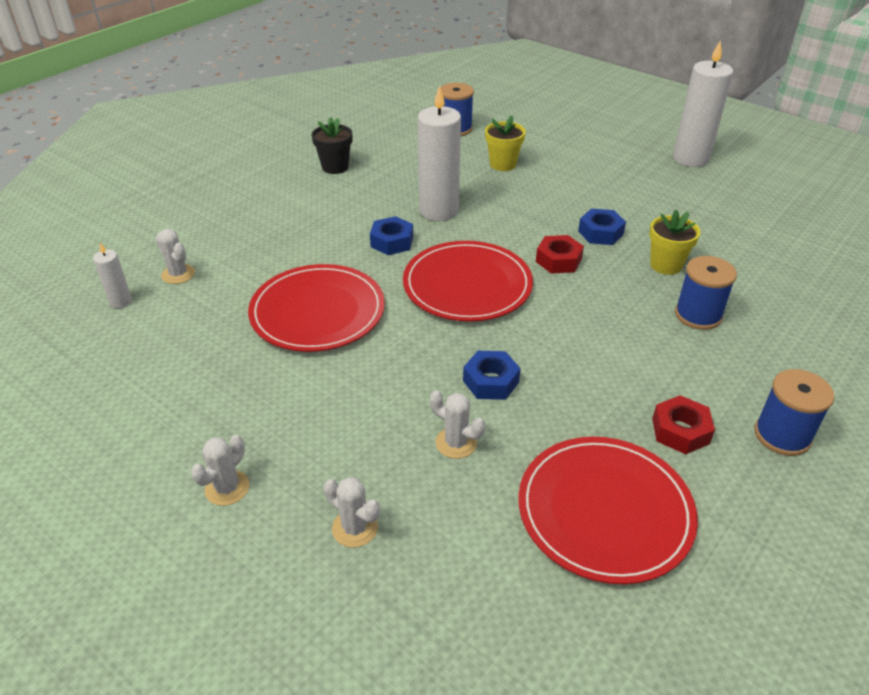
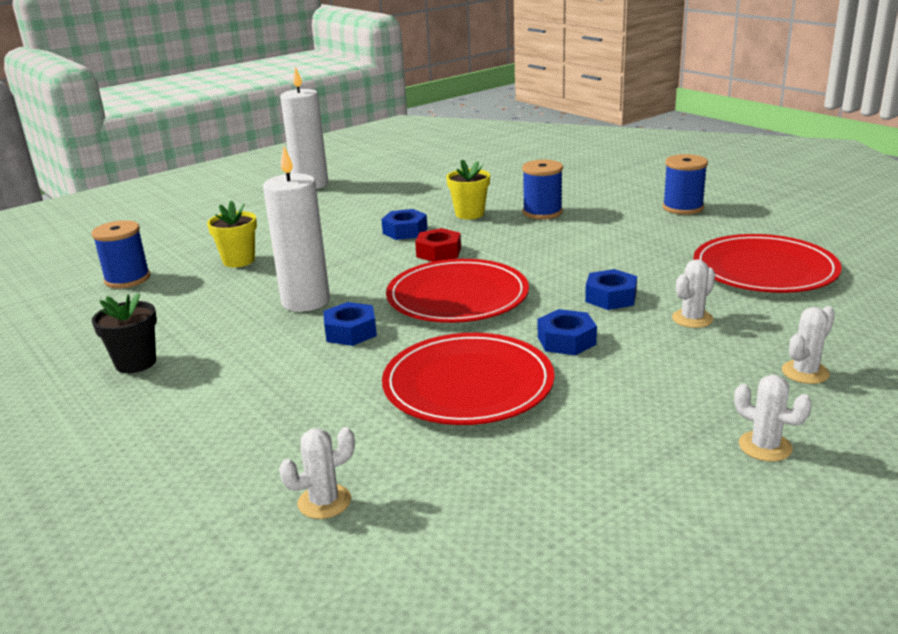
camera: 75 degrees left, 15 degrees down
(121, 302) = (369, 561): white candle -> none
(396, 358) = (566, 340): none -> blue nut
(680, 431) = (678, 235): red nut -> none

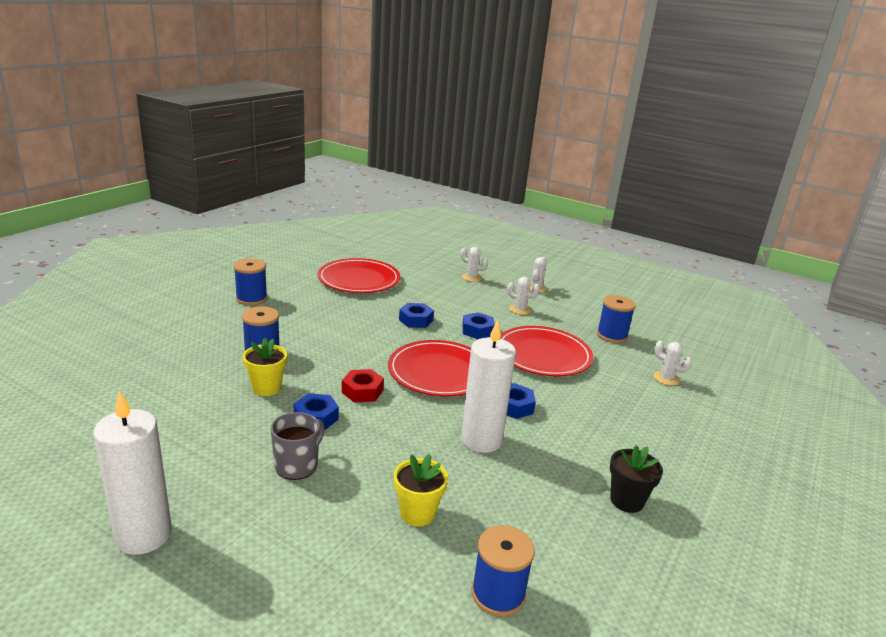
camera: 115 degrees left, 0 degrees up
(341, 223) = (297, 465): none -> grey mug
(511, 489) = (612, 335): none -> blue spool
(692, 319) = (432, 299): white cactus -> white cactus (520, 309)

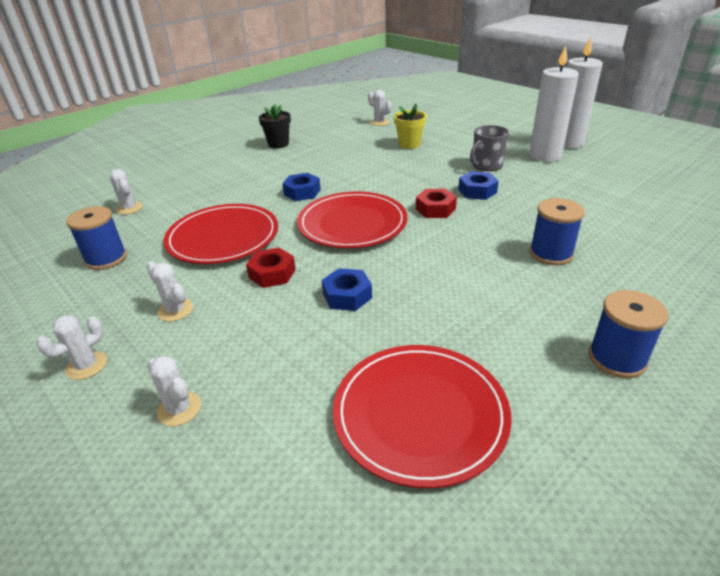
camera: 160 degrees left, 10 degrees up
(266, 388) = (529, 215): yellow flower pot -> none
(477, 331) = (272, 273): blue nut -> red nut
(481, 440) = (347, 173): white candle -> white candle (545, 156)
(498, 594) = (379, 122): blue spool -> white cactus

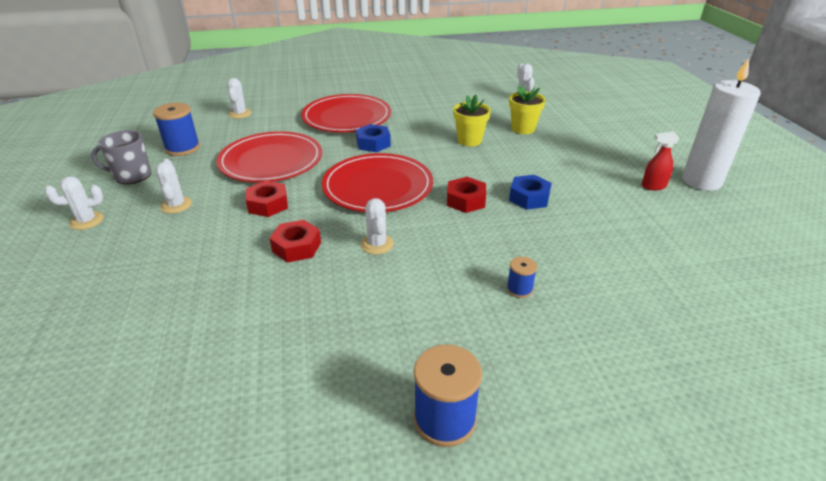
camera: 30 degrees right, 0 degrees up
(179, 409) = (96, 278): white cactus -> white cactus (377, 244)
(278, 144) = (407, 93): black flower pot -> none
(347, 296) = (296, 247): blue nut -> red nut
(380, 165) = (469, 140): none -> yellow flower pot
(420, 414) = (226, 369): red plate -> red plate (347, 117)
(486, 165) = (573, 175): grey mug -> grey mug (132, 176)
(545, 156) = (653, 186): white candle -> red spray bottle
(551, 254) = (519, 289): blue spool -> blue spool, size x0.54

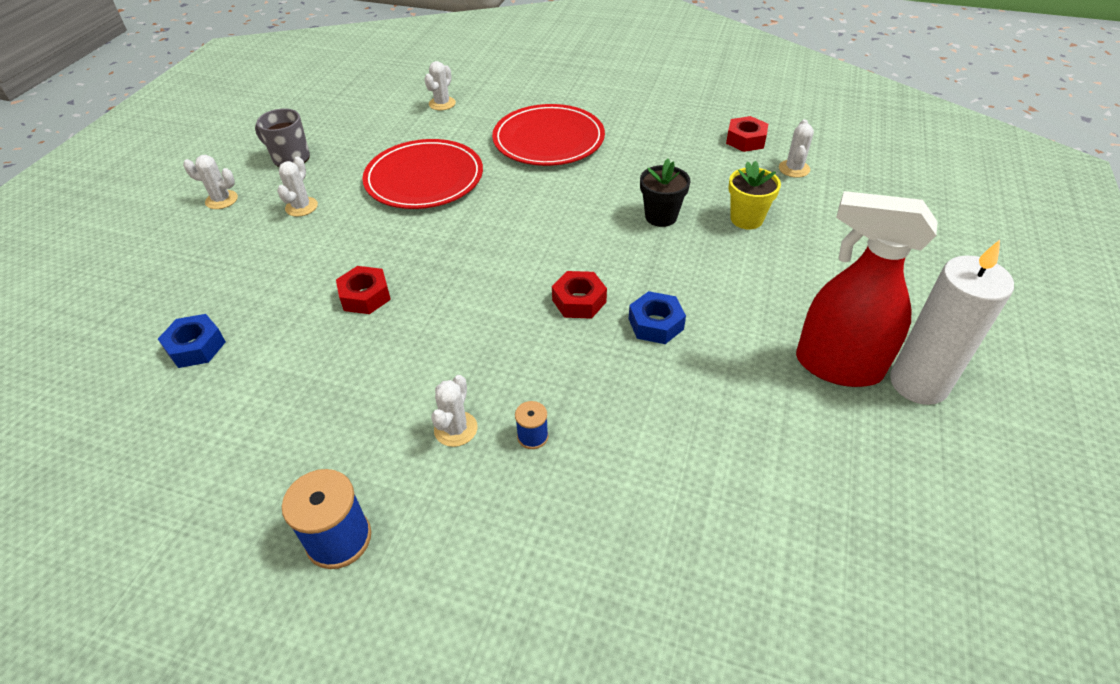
camera: 30 degrees right, 10 degrees up
(182, 148) = (356, 136): blue spool -> none
(268, 204) = (379, 234): red nut -> red nut (745, 140)
(373, 143) = (546, 187): blue nut -> blue nut (196, 347)
(377, 244) = (440, 322): white cactus -> white cactus (455, 429)
(378, 186) = (501, 248): red plate -> none
(469, 140) = (661, 216): yellow flower pot -> black flower pot
(653, 186) = (837, 366): red spray bottle -> red spray bottle, size x2.36

